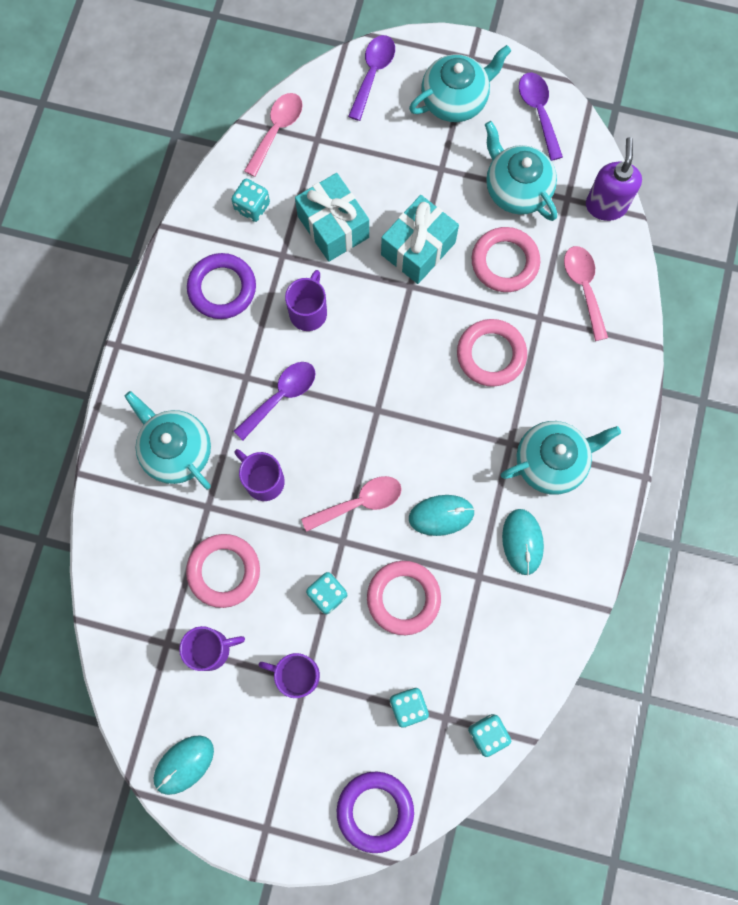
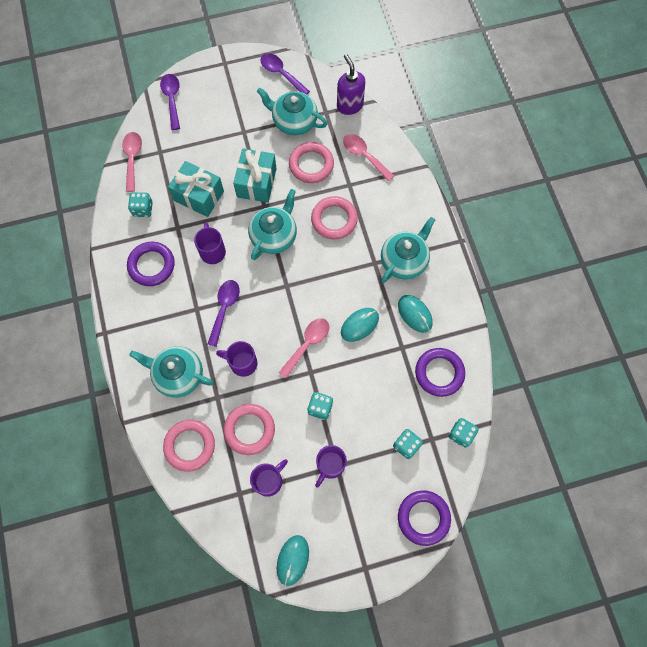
camera: 30 degrees left, 5 degrees down
(297, 675) = (330, 465): purple mug -> purple mug turned 45 degrees counterclockwise
(403, 598) = (366, 384): pink ring -> pink ring (190, 445)
(455, 100) = (229, 90): turquoise teapot -> turquoise teapot (274, 236)
(507, 638) = (439, 373): none -> purple ring

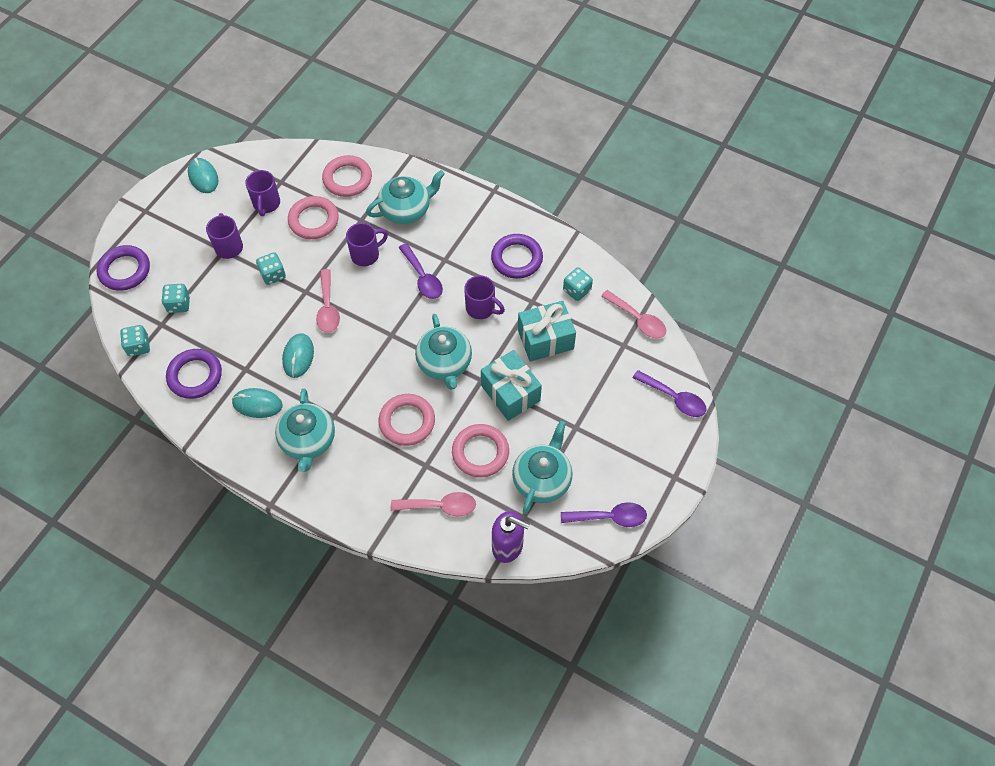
camera: 135 degrees right, 10 degrees down
(294, 121) = (542, 479): turquoise teapot -> turquoise teapot turned 45 degrees counterclockwise

